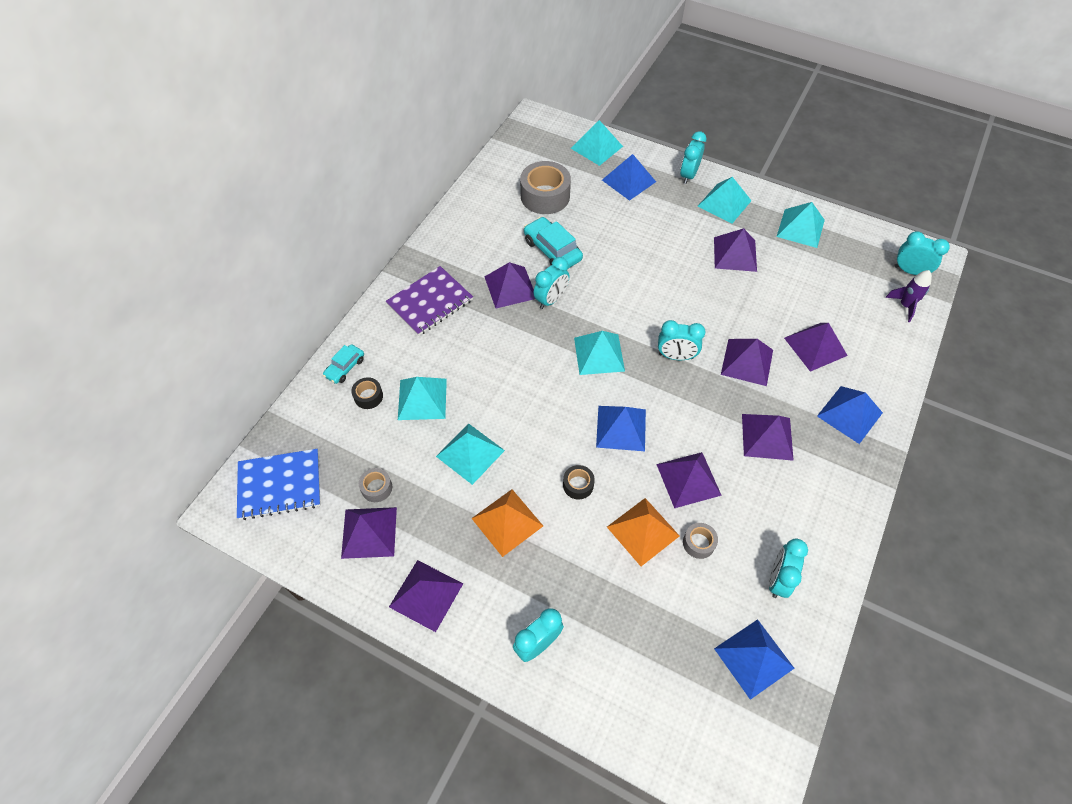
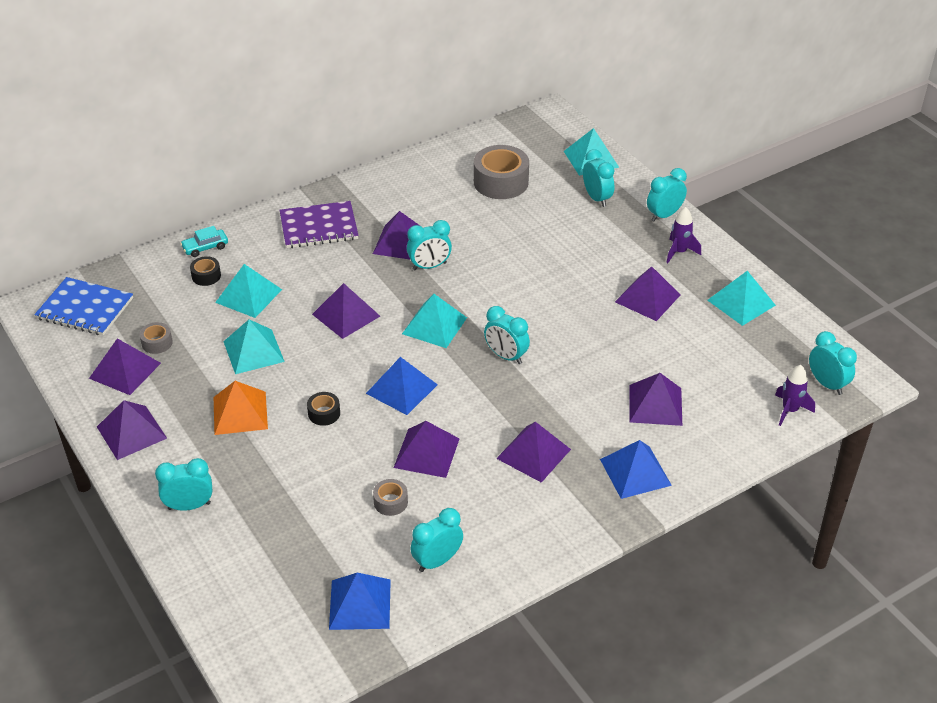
camera: 30 degrees right, 15 degrees down
(552, 250) = (467, 228): turquoise car -> none
(629, 180) = (597, 198): blue pyramid -> turquoise clock
(643, 531) = (349, 471): orange pyramid -> none
(724, 203) = (679, 252): turquoise pyramid -> purple rocket
(747, 362) = (572, 389): purple pyramid -> purple pyramid (346, 315)

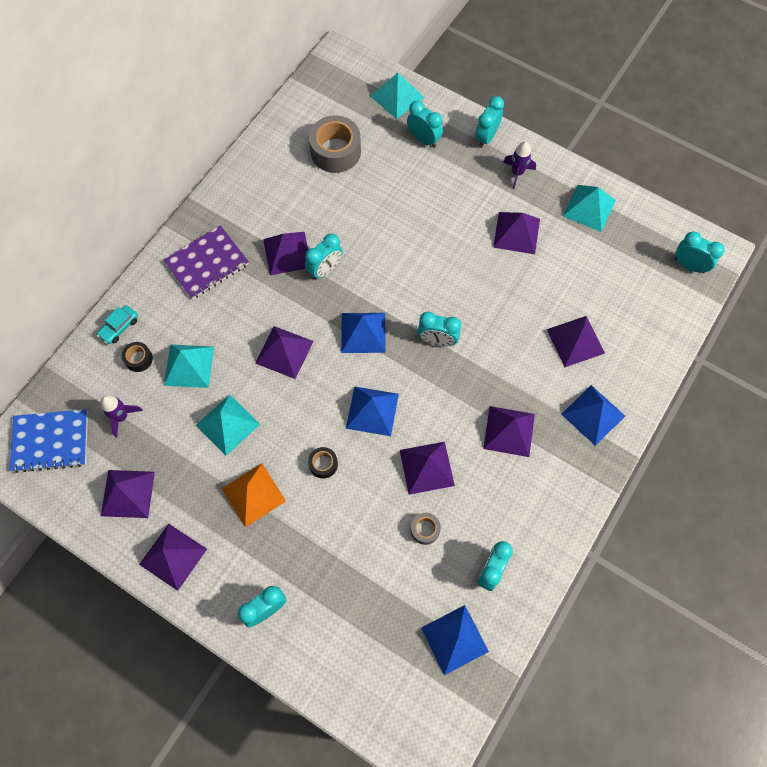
camera: 25 degrees left, 25 degrees up
(157, 343) = (138, 451): grey tape -> none
(434, 325) = (363, 332): turquoise pyramid -> blue pyramid
(790, 410) = (675, 304): purple rocket -> purple rocket (122, 417)

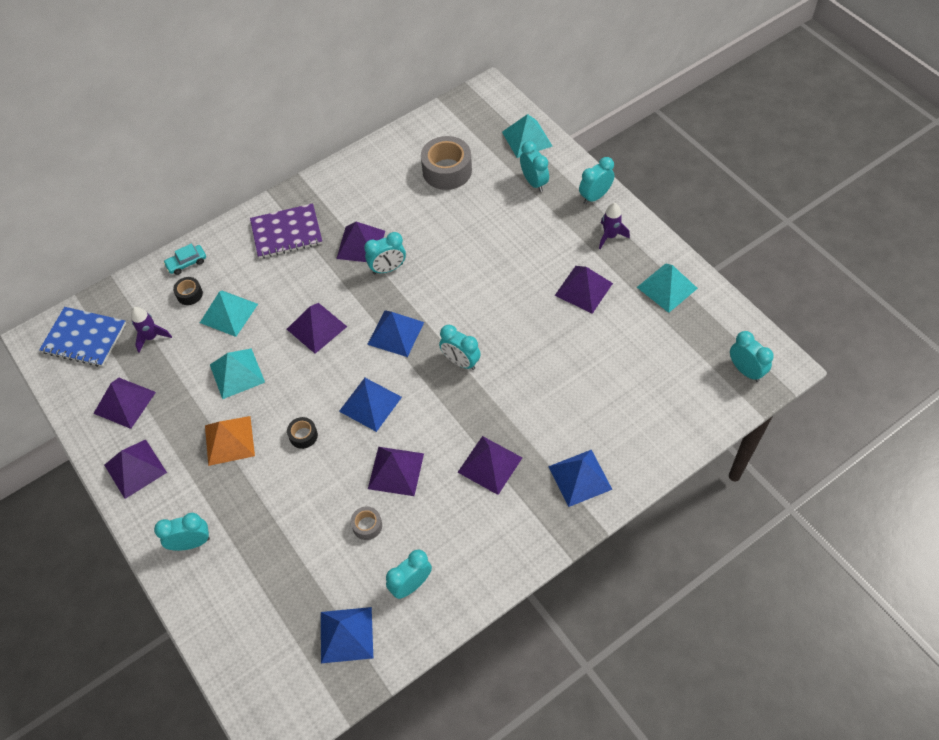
camera: 25 degrees right, 10 degrees down
(575, 341) = (595, 404): purple pyramid -> none

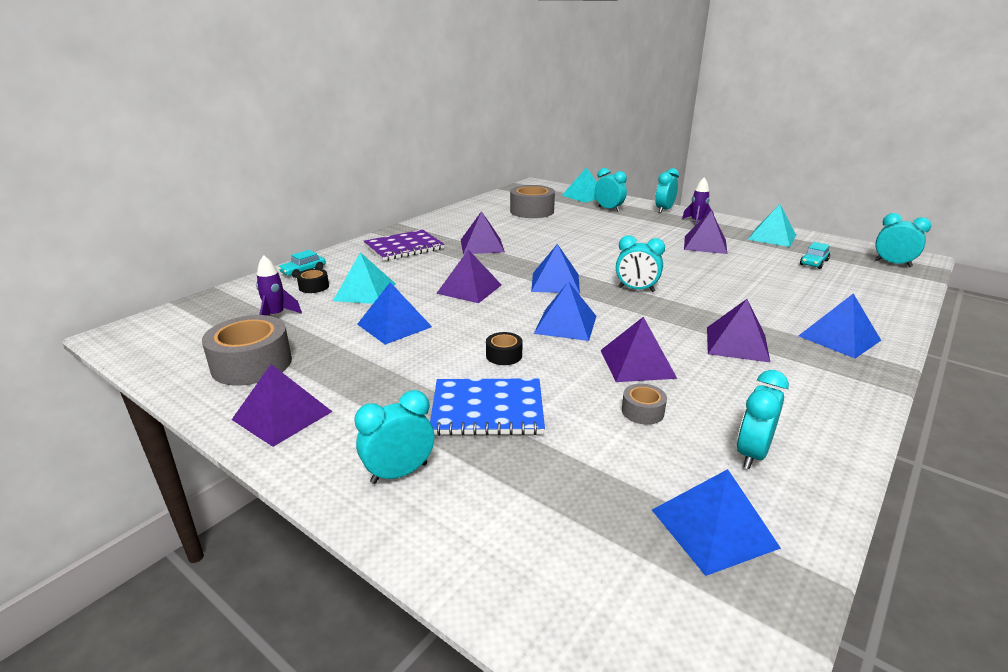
camera: 20 degrees left, 30 degrees down
(84, 338) = (186, 326): blue notebook -> blue notebook (487, 409)
(124, 402) = (252, 364): purple pyramid -> grey tape
(229, 440) = (410, 372): orange pyramid -> none
(237, 373) = (394, 325): turquoise pyramid -> blue pyramid
(388, 269) = (518, 253): turquoise clock -> none
(666, 350) = (814, 262): none -> turquoise car

